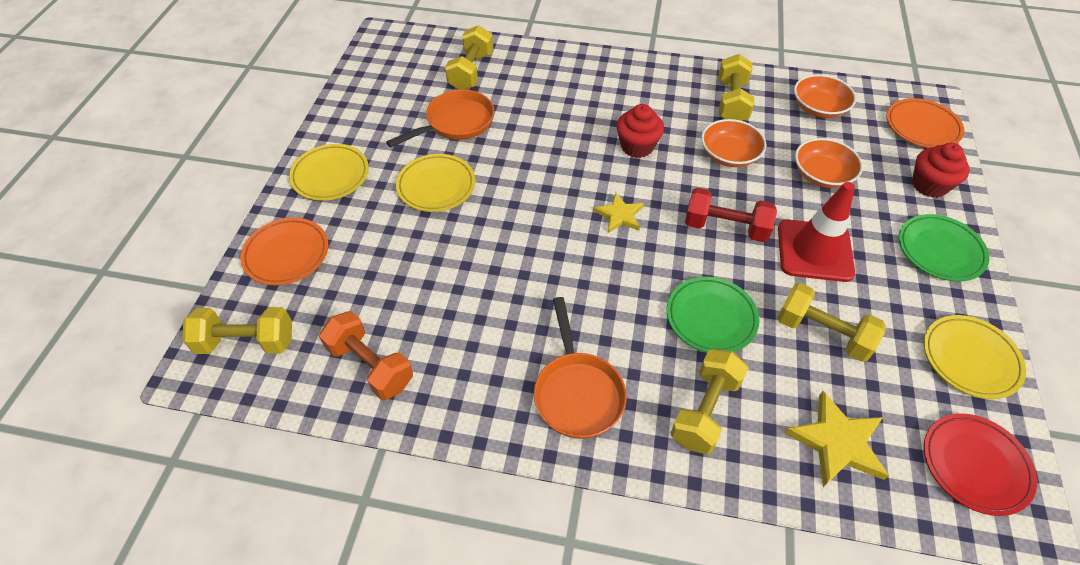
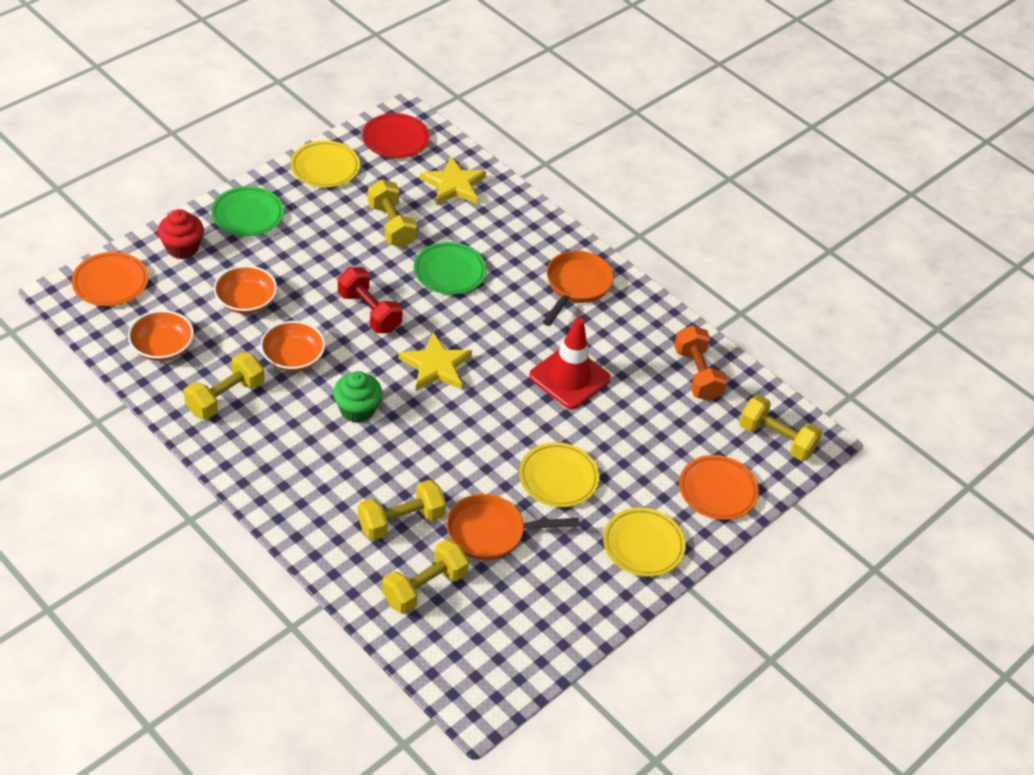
camera: 150 degrees left, 5 degrees down
(619, 215) = (435, 366): yellow star -> yellow star, size x1.56
(637, 146) = (357, 410): red cupcake -> green cupcake
(705, 410) = (509, 236): yellow dumbbell -> yellow dumbbell (401, 521)
(814, 251) = (329, 263): red traffic cone -> red traffic cone (569, 377)

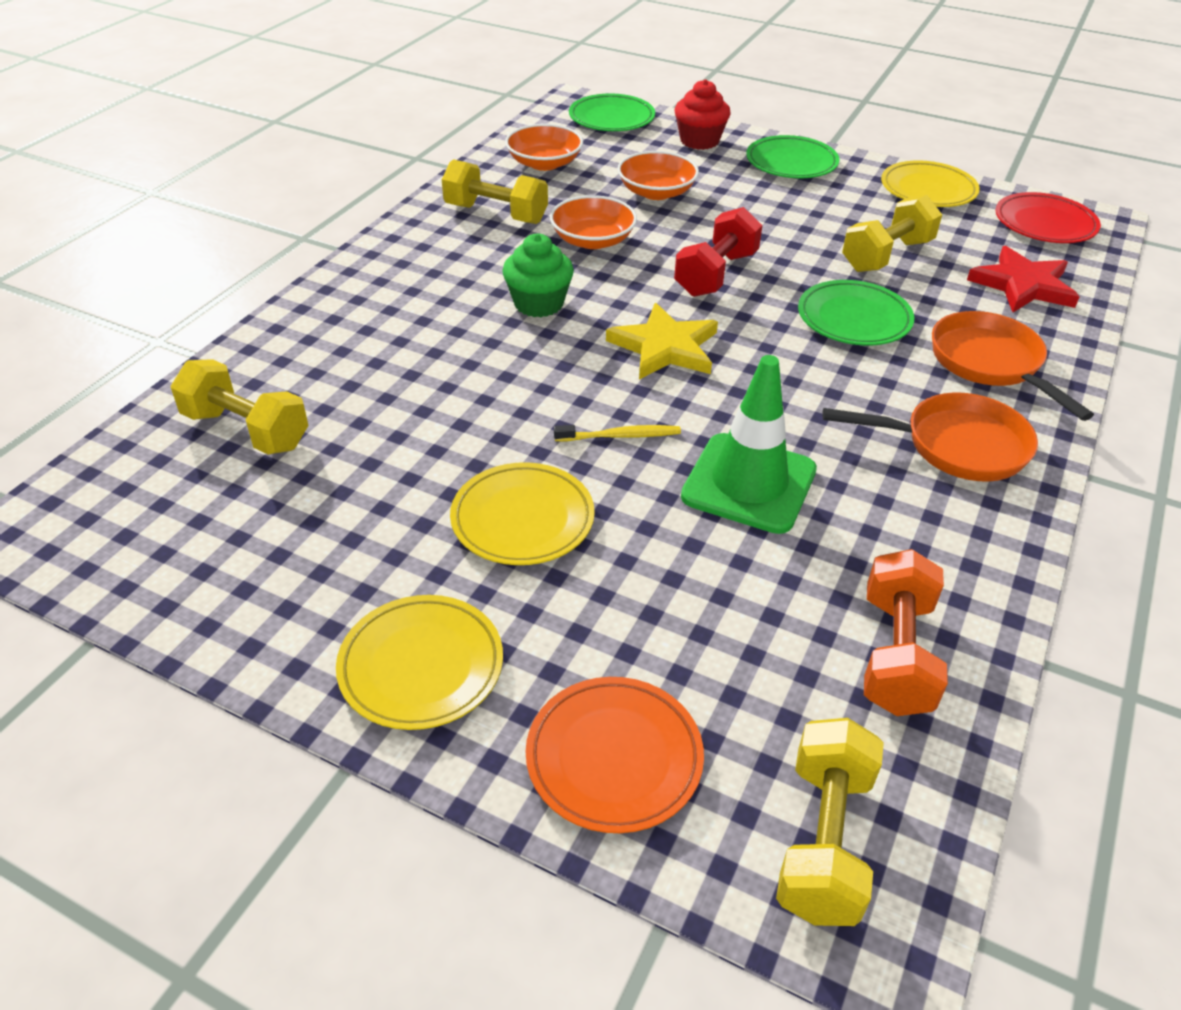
camera: 75 degrees right, 5 degrees down
(110, 282) = (611, 118): orange plate -> green plate
(401, 521) = (360, 382): yellow dumbbell -> none
(453, 185) = (1022, 285): yellow star -> red star
(491, 532) = (375, 471): orange pan -> orange pan (990, 364)
(509, 415) = (621, 436): none -> yellow toothbrush
(569, 377) = (749, 483): red traffic cone -> green traffic cone
(697, 375) = (895, 654): orange dumbbell -> orange dumbbell turned 45 degrees counterclockwise

